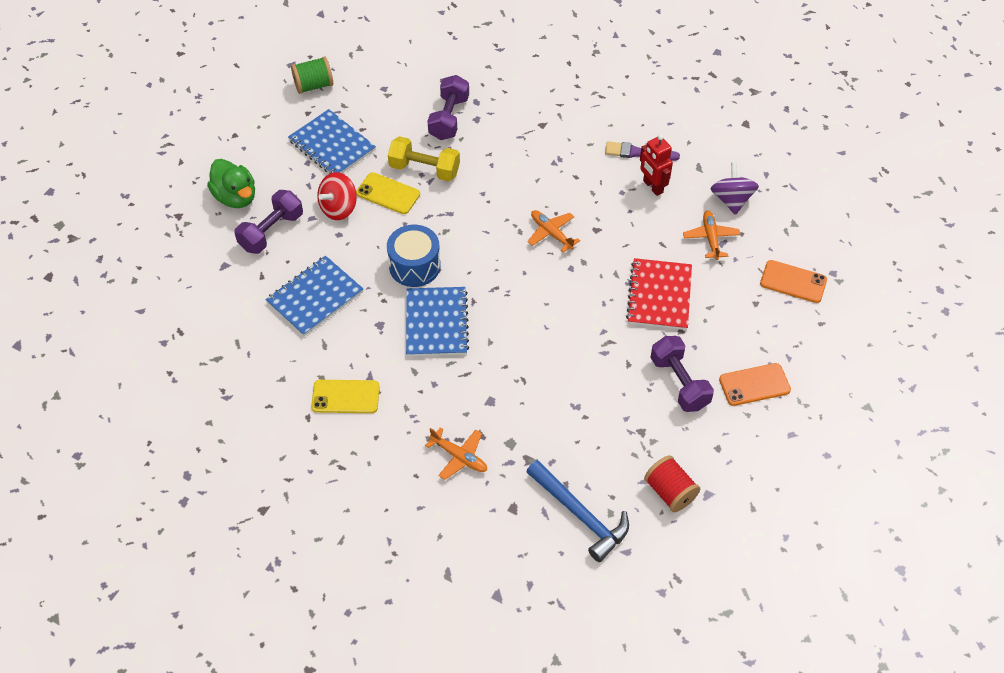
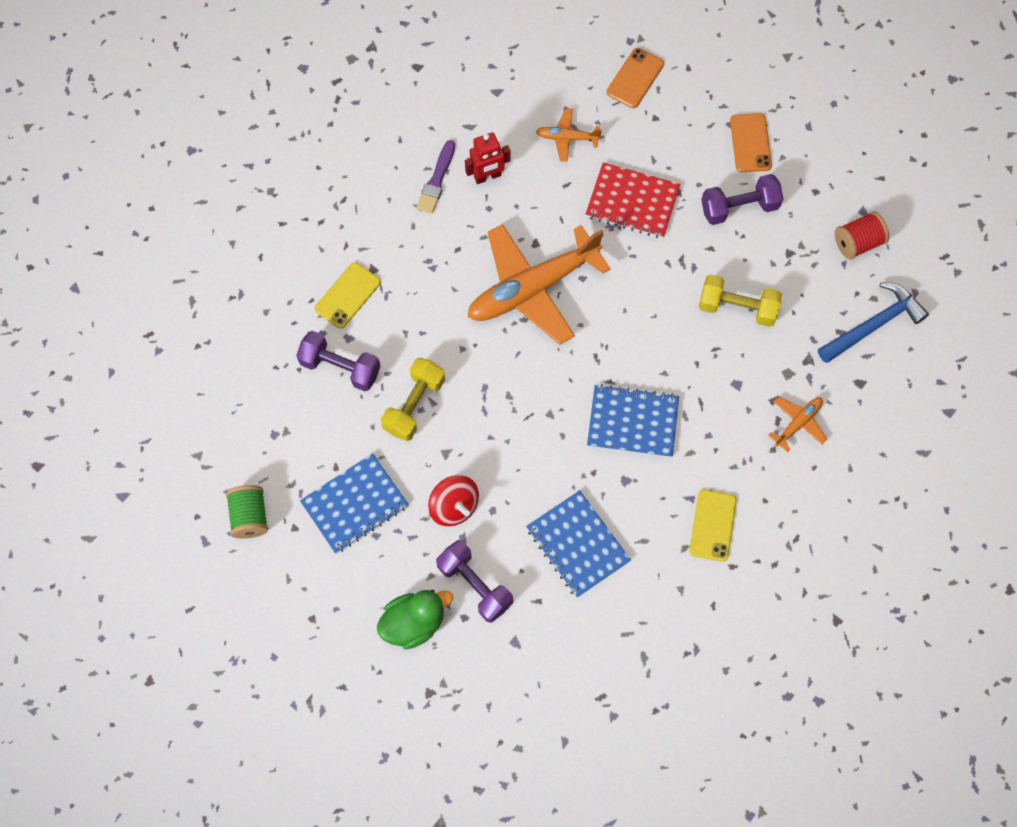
camera: 80 degrees left, 15 degrees up
(388, 193) = (443, 449): yellow phone -> yellow phone (347, 295)
(414, 266) = (552, 434): blue drum -> none
(551, 233) = (532, 288): orange plane -> orange plane, size x2.26
(570, 392) = (737, 307): none -> yellow dumbbell
(731, 200) = (520, 106): purple spinning top -> none

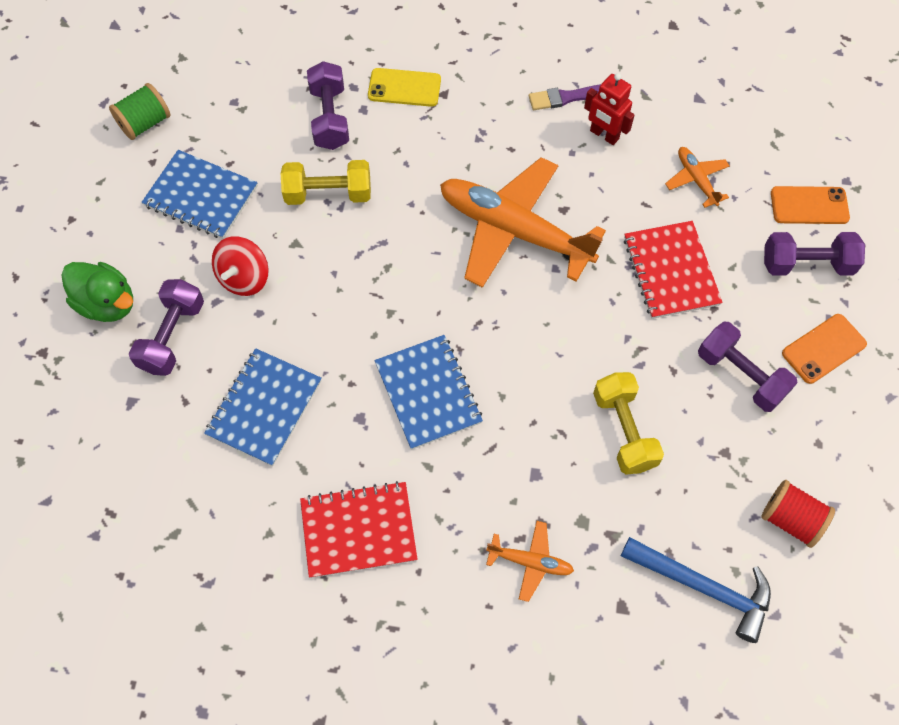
camera: 60 degrees right, 5 degrees down
(680, 111) = (806, 264): none -> purple dumbbell
(712, 525) = (358, 530): yellow phone -> red notebook

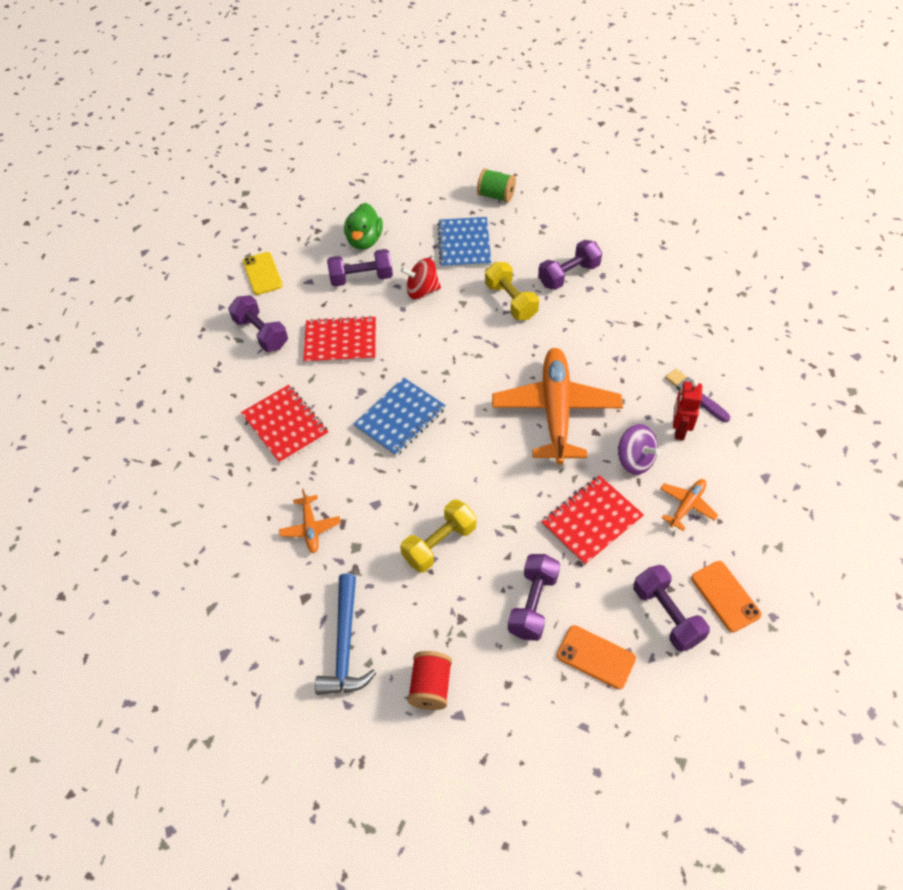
camera: 65 degrees right, 10 degrees down
(182, 500) = (261, 333): none -> purple dumbbell
(264, 408) = (340, 342): blue notebook -> red notebook
(404, 88) = (624, 301): yellow phone -> yellow phone (262, 273)
(618, 193) = (635, 460): none -> purple spinning top

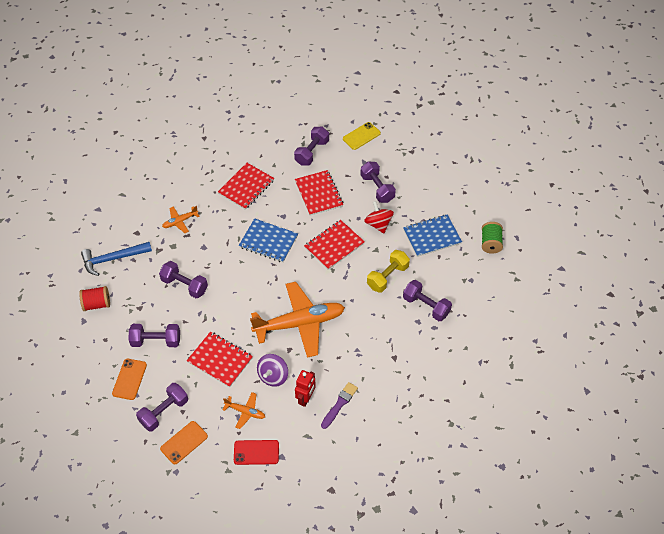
camera: 70 degrees right, 0 degrees up
(364, 240) = (412, 179): green duck -> none
(438, 344) = (334, 245): none -> red notebook
(439, 544) = (184, 285): yellow dumbbell -> purple dumbbell
(679, 429) = (306, 398): red robot -> red robot turned 120 degrees clockwise
(755, 505) = (256, 452): none -> red phone

